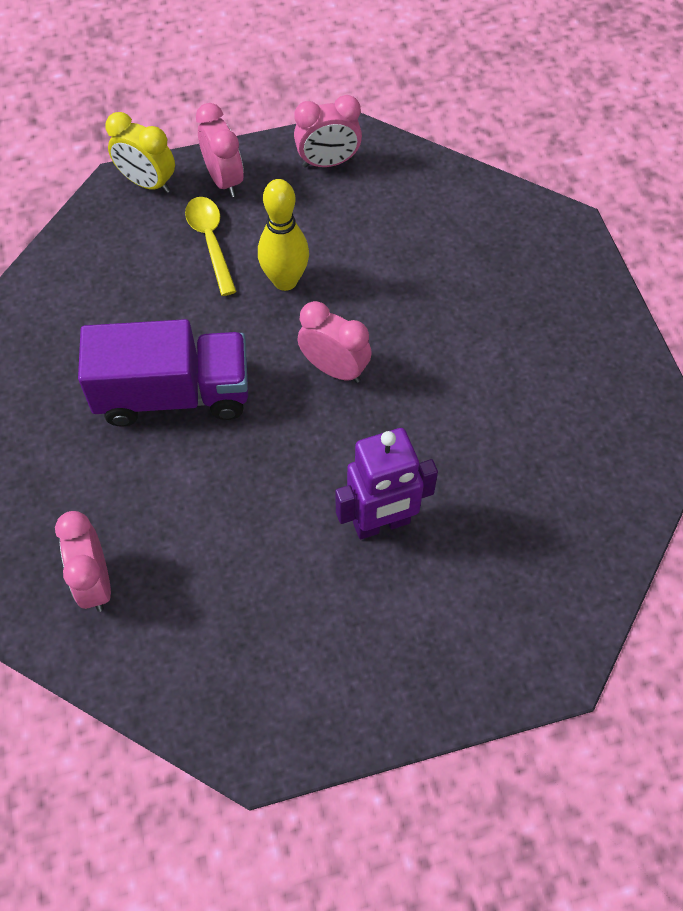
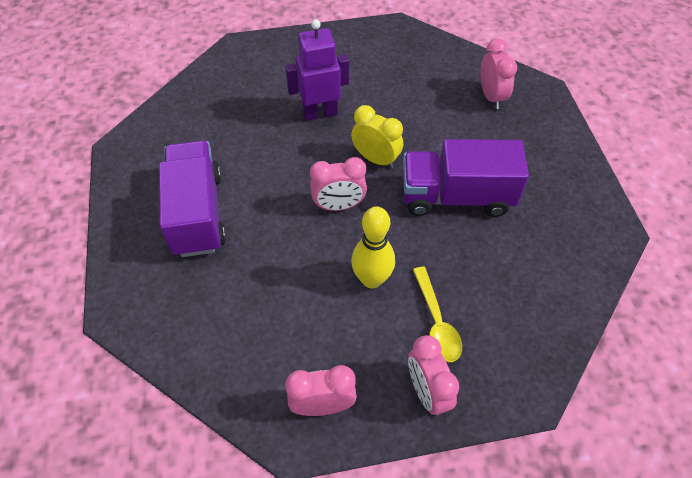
camera: 175 degrees left, 5 degrees down
(147, 183) = (503, 394): yellow clock -> yellow clock (376, 159)
(334, 369) = (338, 206): pink clock -> pink clock turned 45 degrees counterclockwise
(520, 344) = (197, 213): none -> purple truck

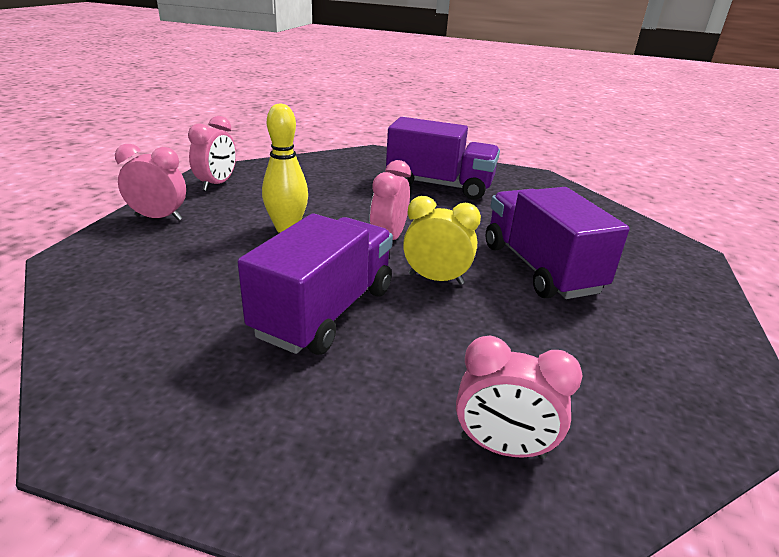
camera: 115 degrees right, 25 degrees down
(320, 113) = (540, 268): purple robot -> purple truck
(376, 159) = (436, 279): yellow clock -> yellow clock turned 135 degrees counterclockwise
(436, 322) = (203, 242): yellow spoon -> none

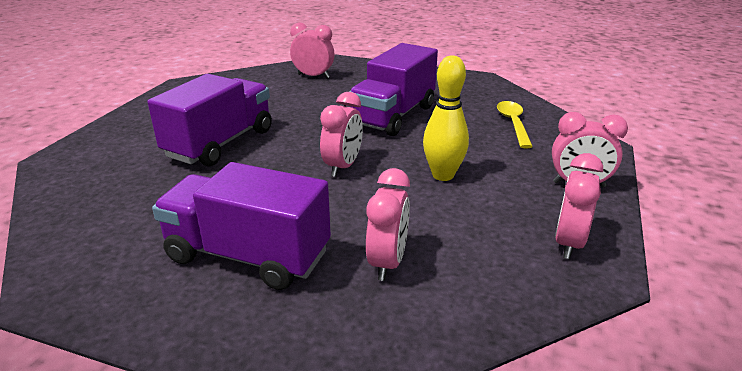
camera: 175 degrees left, 0 degrees up
(148, 293) = (513, 124): none -> yellow spoon
(347, 180) = (387, 262): none -> pink clock
(436, 279) = (312, 134): yellow clock -> none
(540, 268) = (220, 143): purple truck -> purple truck turned 135 degrees counterclockwise

